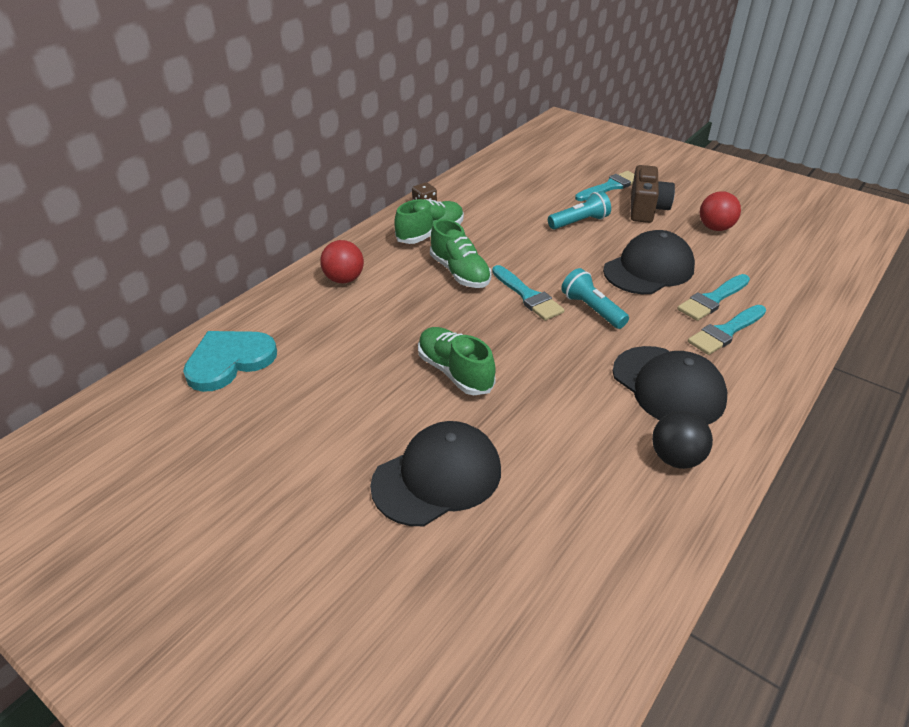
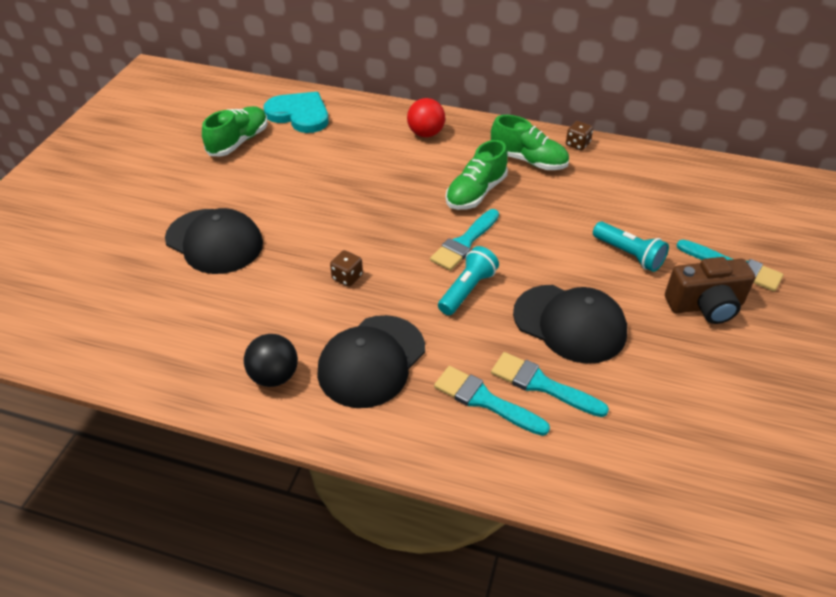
camera: 70 degrees right, 5 degrees up
(455, 372) = (334, 222): green shoe -> green shoe (238, 142)
(546, 379) = (347, 277): none -> brown dice
(715, 228) = (710, 376): red ball -> none

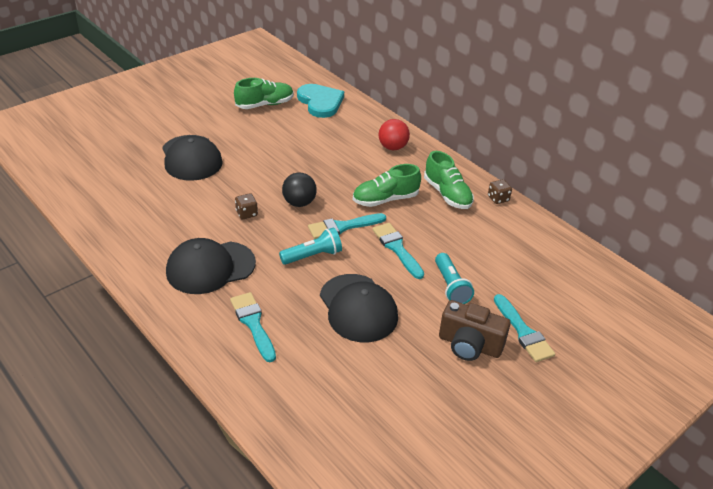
camera: 30 degrees right, 5 degrees down
(274, 376) = (148, 248): black ball -> black ball (299, 203)
(542, 385) = (299, 334): turquoise brush -> turquoise brush (397, 248)

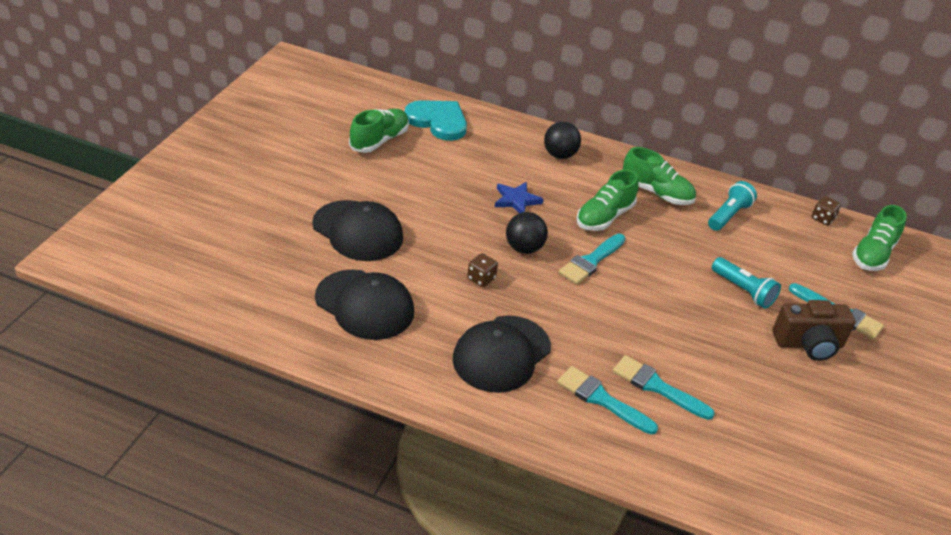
camera: 30 degrees left, 0 degrees up
(313, 256) = (591, 303): turquoise flashlight -> turquoise flashlight (728, 215)
(326, 169) = (516, 200): none -> blue star
(358, 308) = (683, 344): black cap -> black cap (365, 305)
(392, 147) = (559, 155): red ball -> black ball
(397, 248) = (662, 267): turquoise brush -> turquoise brush (657, 387)
(498, 198) = (705, 183): brown dice -> brown dice (822, 219)
(605, 296) = (873, 254): none -> green shoe

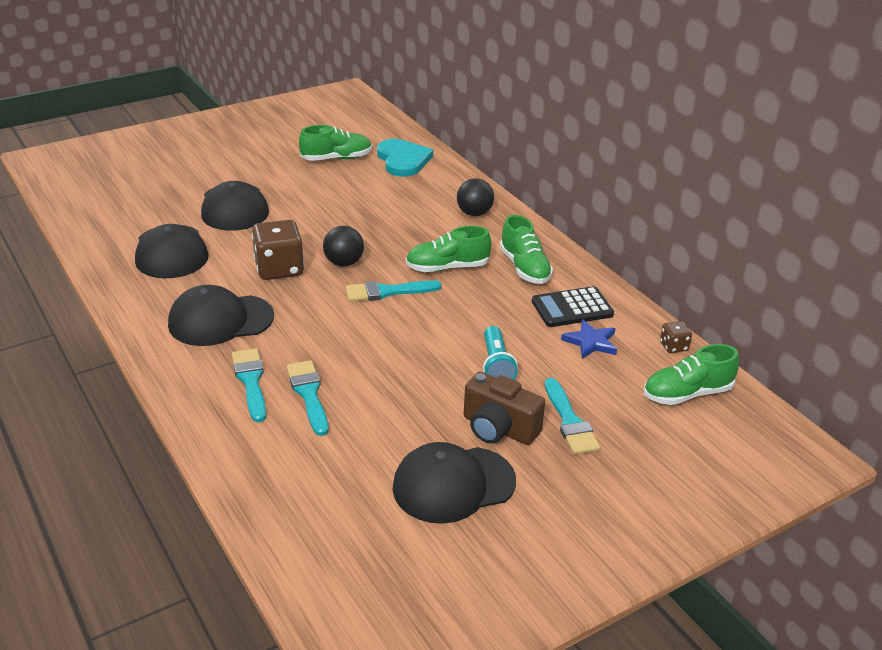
camera: 40 degrees right, 5 degrees down
(481, 278) = (279, 269): brown dice -> brown dice, size x2.06
(516, 200) = (387, 230): blue star -> blue star (590, 342)
(728, 215) = (572, 308): turquoise flashlight -> black calculator
(839, 407) = (453, 484): none -> black cap

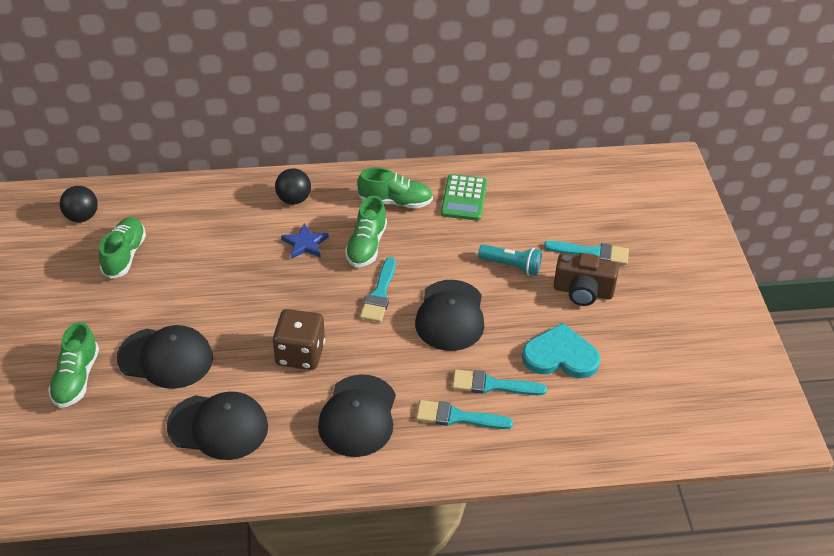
camera: 65 degrees left, 10 degrees up
(344, 263) = (318, 308): black ball -> black ball (82, 217)
(403, 160) = (165, 211): turquoise heart -> turquoise heart (560, 356)
(453, 484) = (630, 336): black cap -> black cap (450, 316)
(498, 428) = (583, 291): brown camera -> brown camera turned 45 degrees clockwise
(572, 308) = (464, 198): black calculator -> green calculator
(590, 342) = (510, 206): blue star -> blue star (305, 244)
(673, 346) = (537, 168): brown dice -> none
(687, 394) = (590, 185): green shoe -> green shoe (76, 379)

